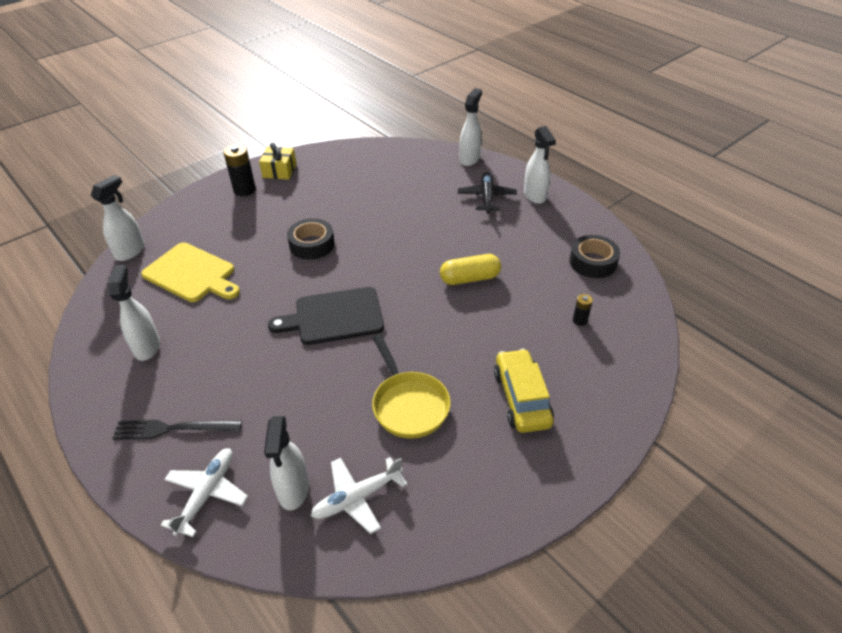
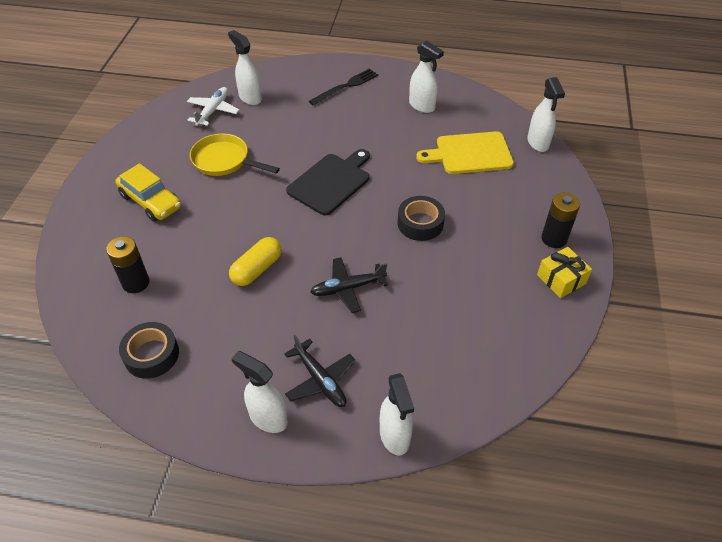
camera: 140 degrees right, 5 degrees up
(207, 494) = (291, 77): white plane -> none
(416, 232) = (348, 288): none -> black plane
(580, 320) = (136, 283): black battery -> black battery, size x1.88

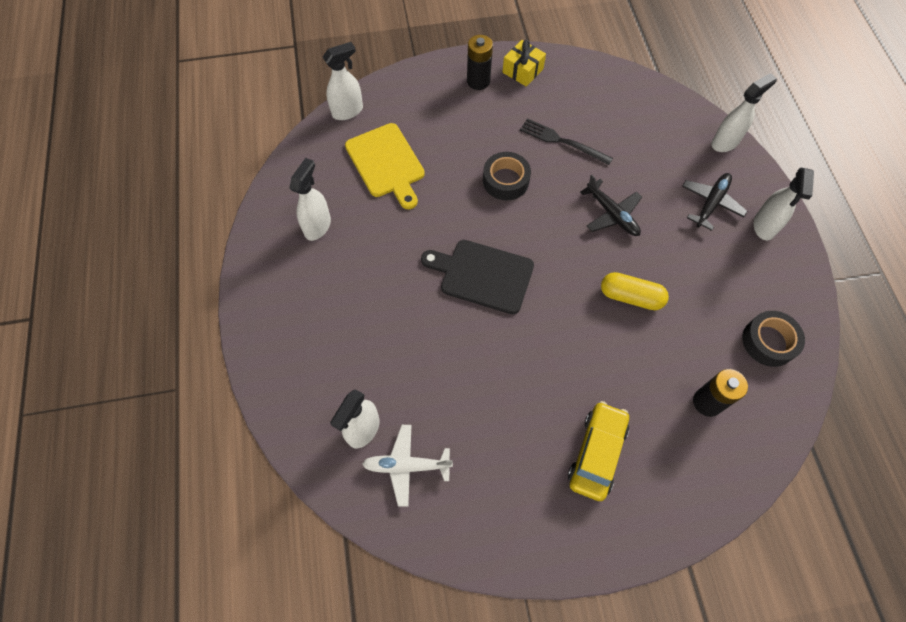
camera: 110 degrees left, 15 degrees up
(224, 161) = (495, 403): yellow pan -> none
(345, 86) = (302, 320): black fork -> black fork (562, 141)

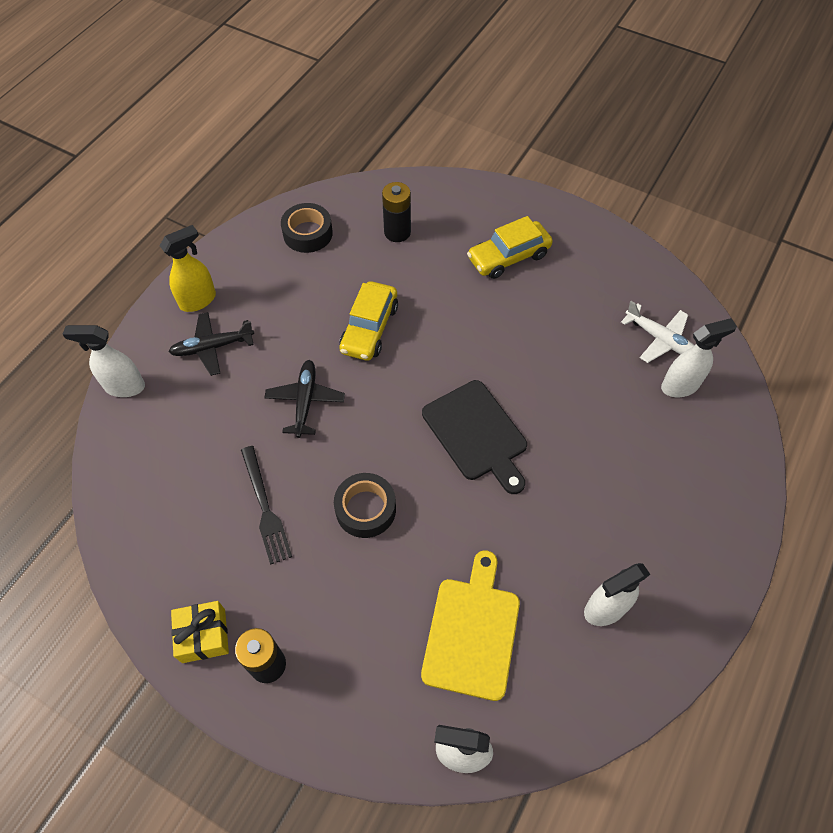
camera: 140 degrees left, 5 degrees down
(631, 297) = (369, 328): yellow capsule -> yellow car
(764, 226) = (198, 300): white spray bottle -> yellow spray bottle

